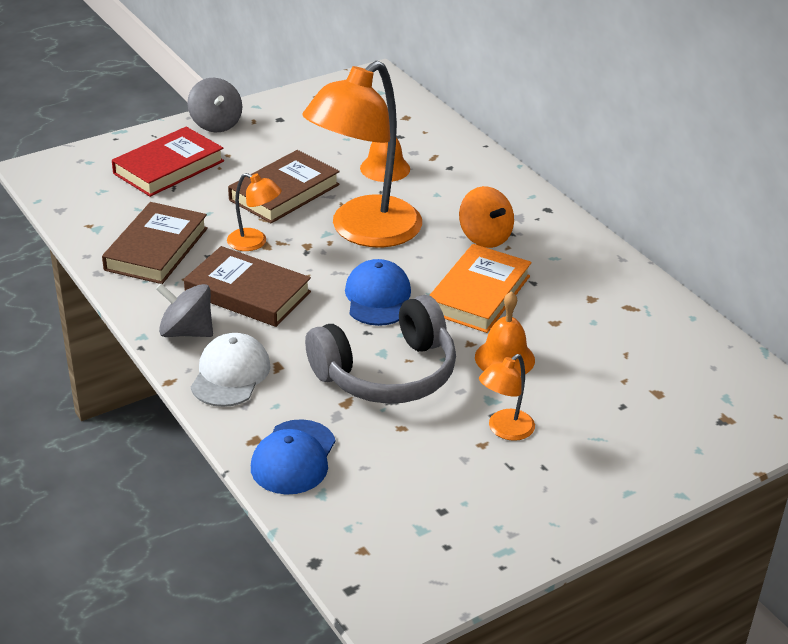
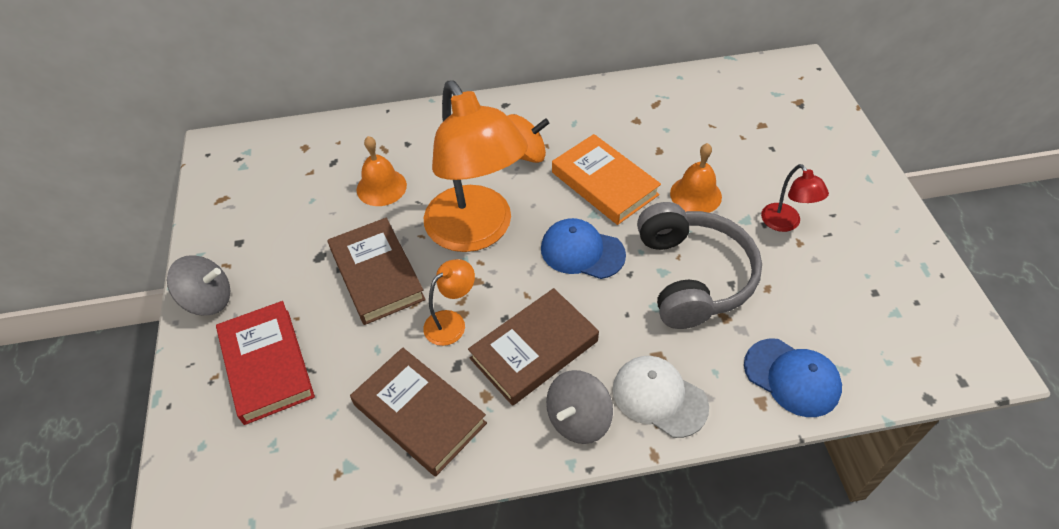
camera: 65 degrees left, 15 degrees up
(504, 430) = (785, 223): orange lamp -> red lamp

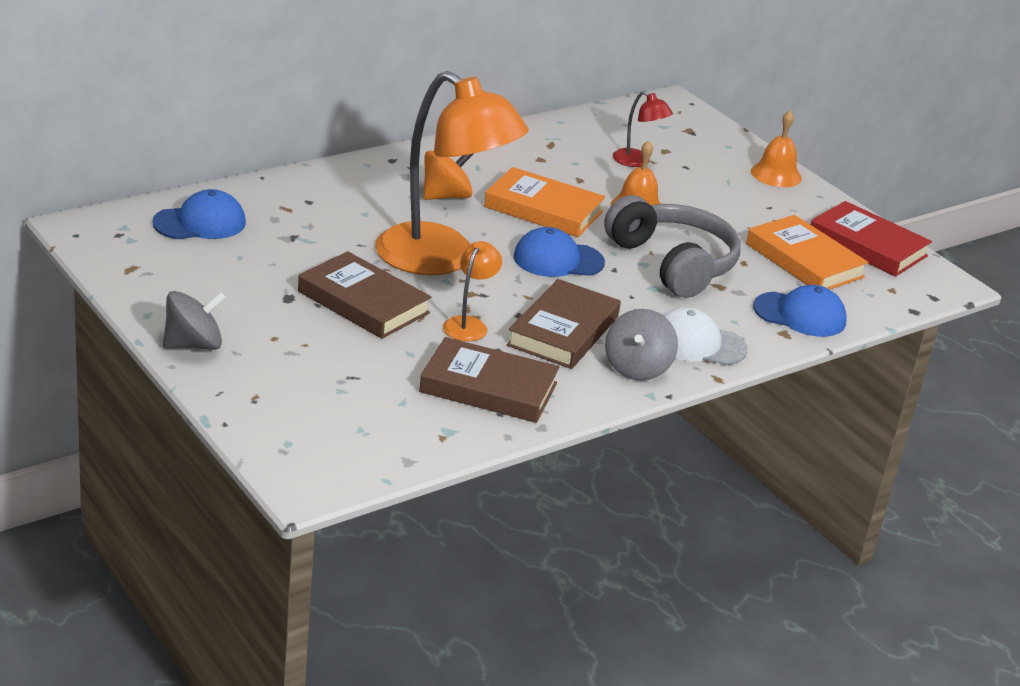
camera: 30 degrees left, 20 degrees down
(267, 365) = (304, 380): red book -> red book (867, 245)
(306, 155) = (200, 223): none -> blue cap
(381, 187) = (310, 238): orange bell -> orange bell (776, 174)
(785, 223) = (732, 218): red lamp -> red lamp (637, 162)
(835, 297) = (804, 260): none -> orange book

